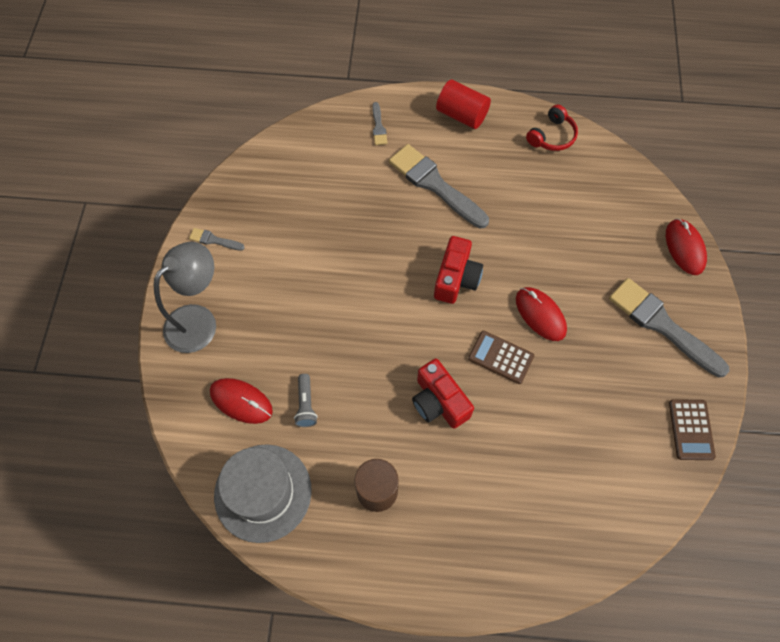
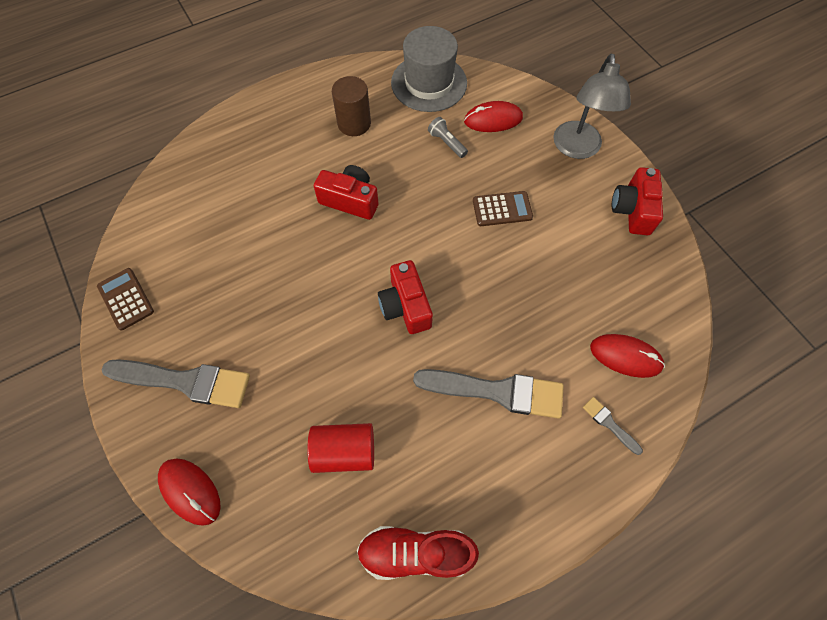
camera: 145 degrees right, 0 degrees up
(214, 240) = (633, 210): grey brush -> red camera
(461, 115) = (537, 507): red cylinder -> red cylinder (344, 451)
(500, 357) = (321, 261): brown calculator -> brown calculator (502, 209)
(540, 315) = (308, 320): red mouse -> red mouse (625, 356)
(552, 136) = (415, 552): red headphones -> red shoe

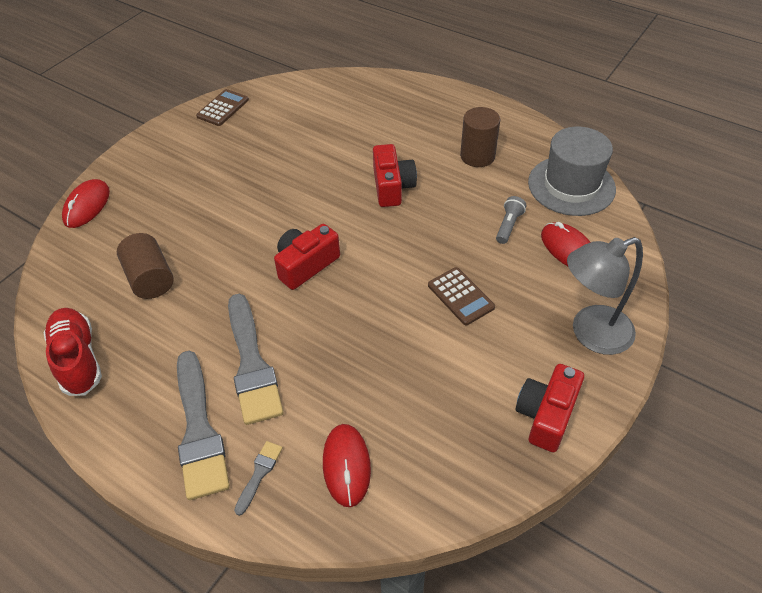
camera: 65 degrees right, 15 degrees down
(185, 381) = (171, 166): grey brush -> grey brush (199, 430)
(344, 451) = (150, 278): red cylinder -> brown cylinder
(633, 210) = (546, 415): red camera -> red camera turned 45 degrees counterclockwise

